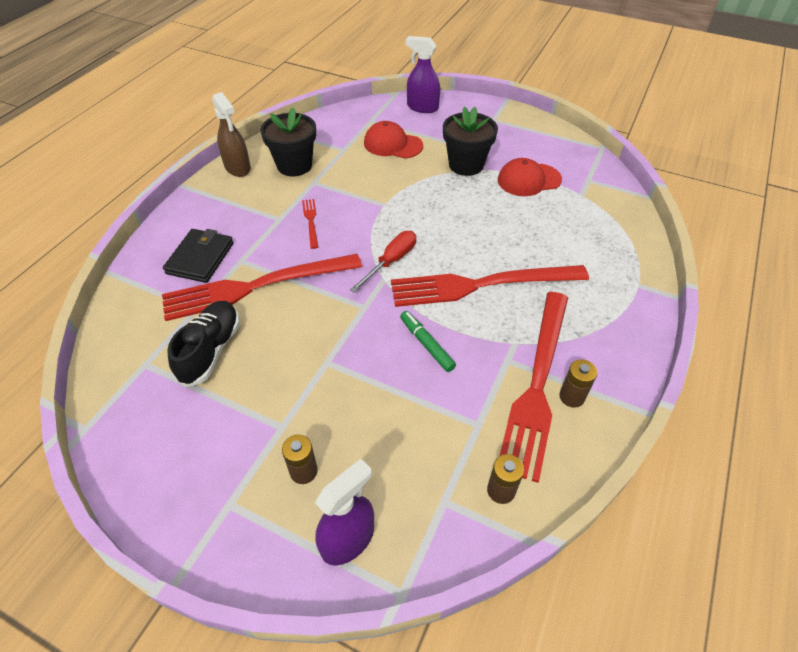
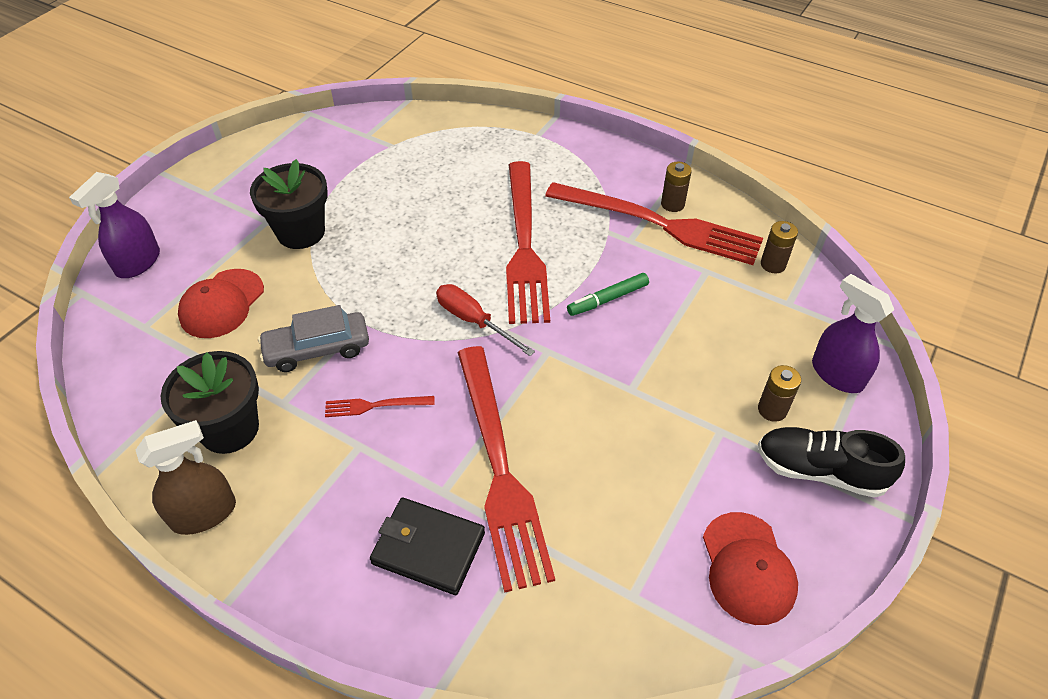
camera: 85 degrees left, 0 degrees up
(211, 350) = (610, 514): black shoe -> black shoe (820, 471)
(358, 189) = (317, 349): none -> grey car
(529, 180) = (351, 181): red cap -> red cap (748, 568)

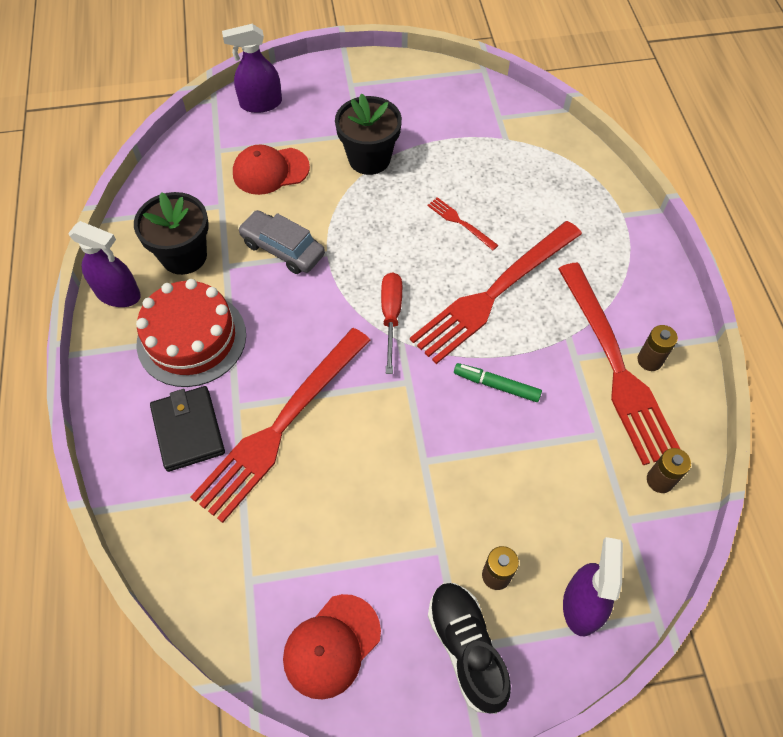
camera: 50 degrees right, 10 degrees up
(204, 513) = (118, 294): brown spray bottle -> purple spray bottle
(330, 481) = (191, 339): none -> red cake
(375, 405) = (268, 316): red fork -> red fork (460, 222)

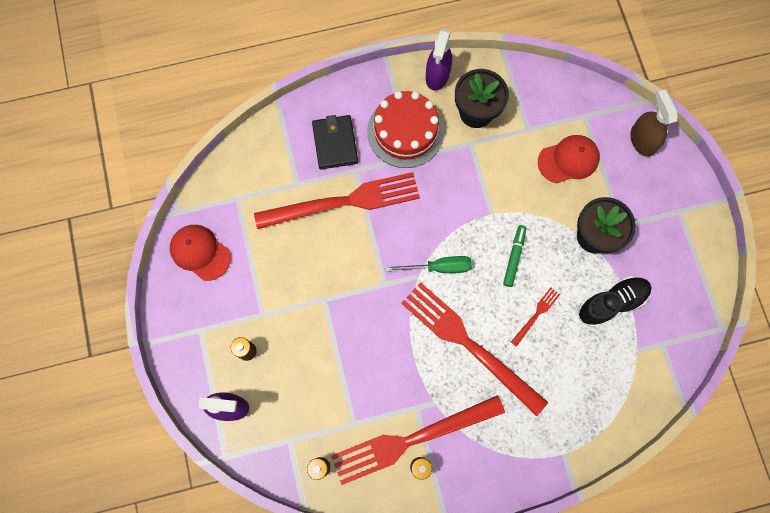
camera: 85 degrees right, 15 degrees up
(188, 430) = (335, 143): black wallet -> black wallet turned 75 degrees counterclockwise
(260, 103) = (642, 140): purple spray bottle -> brown spray bottle
(270, 171) = (568, 160): red cap -> red cap turned 90 degrees clockwise
(281, 425) = (343, 202): red fork -> red fork turned 135 degrees clockwise
(283, 249) = (491, 181): grey car -> none
(391, 316) = (439, 267): red screwdriver -> green screwdriver
(466, 648) = (201, 333): black shoe -> black shoe (611, 303)
(496, 385) = (387, 348): green marker -> green marker (514, 257)

